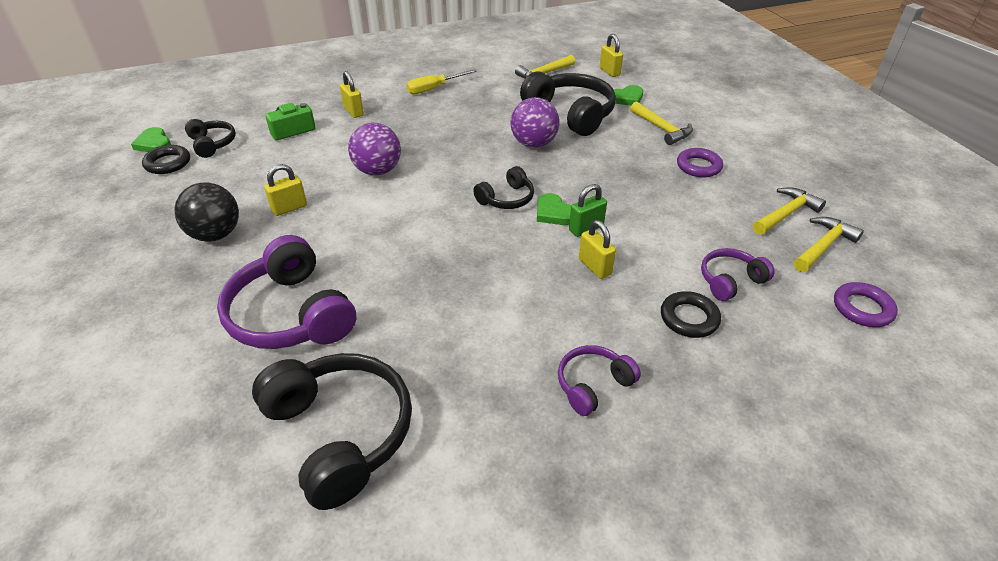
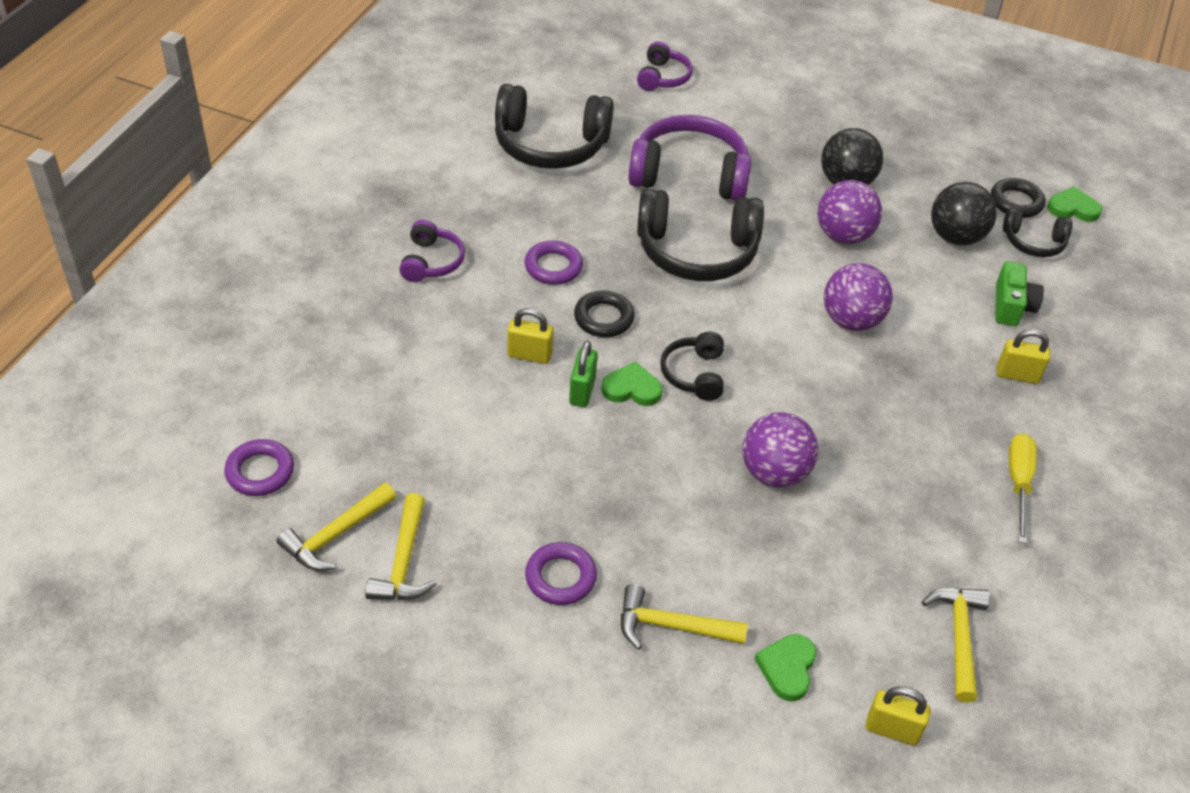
camera: 130 degrees right, 5 degrees up
(238, 169) = (955, 237): none -> black ball
(289, 208) = (843, 236): yellow padlock -> purple ball
(500, 313) = (553, 267): none -> purple ring
(570, 114) = (808, 566): black headphones -> black headphones (696, 252)
(689, 318) = (407, 358): black ring -> black ring (603, 318)
(730, 281) = (400, 422): purple headphones -> purple headphones (663, 77)
(823, 246) = (336, 535): yellow hammer -> yellow hammer turned 45 degrees clockwise

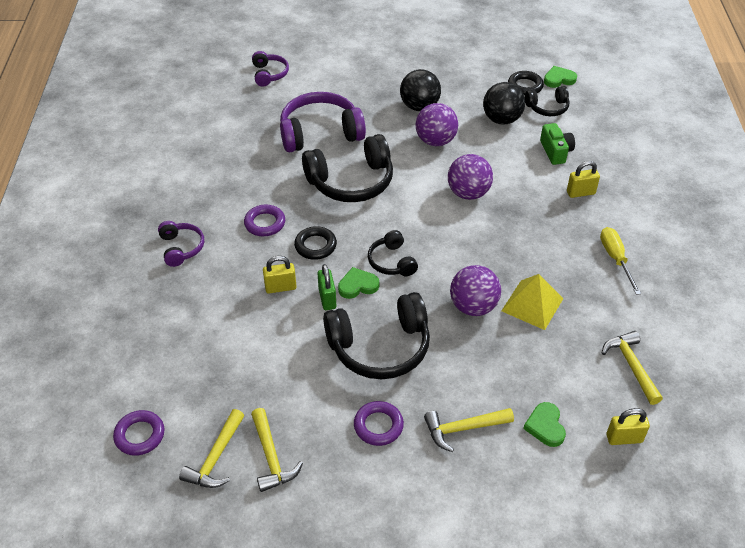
camera: 20 degrees left, 0 degrees up
(550, 145) = (219, 142): black headphones -> black headphones (380, 347)
(860, 501) = (532, 304): none -> yellow pyramid

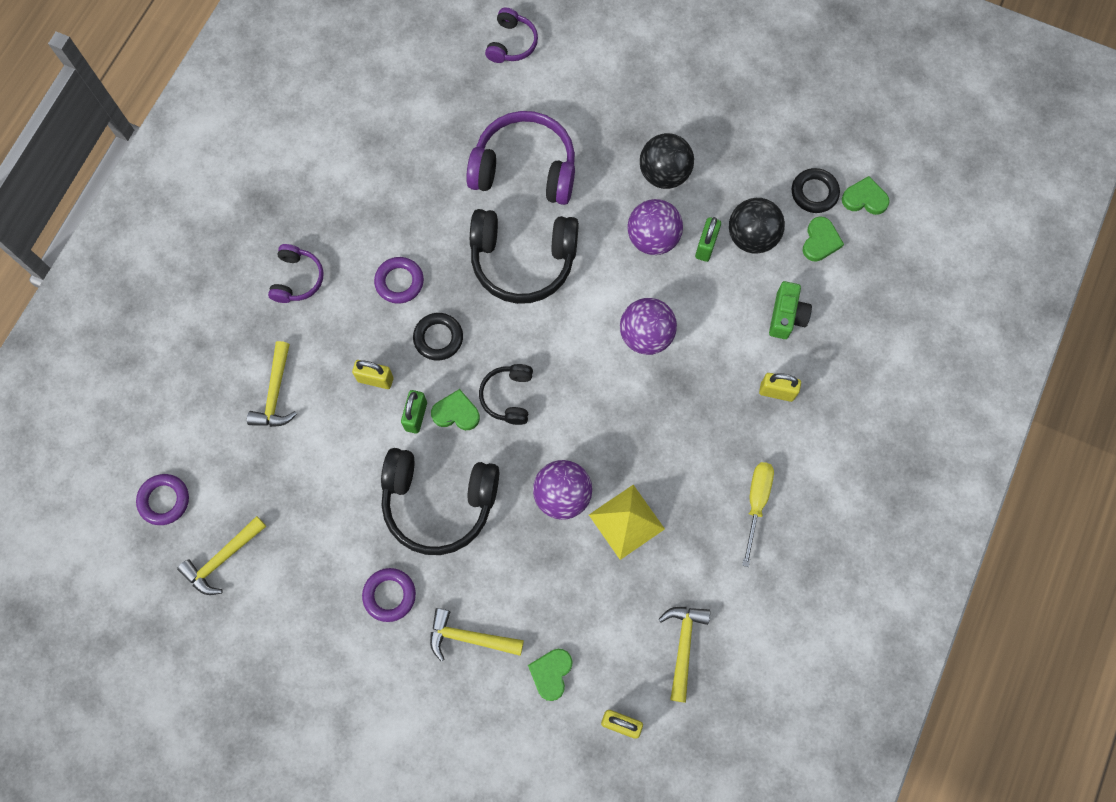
camera: 25 degrees right, 25 degrees up
(271, 457) = (273, 582): yellow hammer -> yellow hammer (275, 393)
(474, 133) = (706, 246): none -> green padlock
(547, 108) = (820, 241): black headphones -> green heart

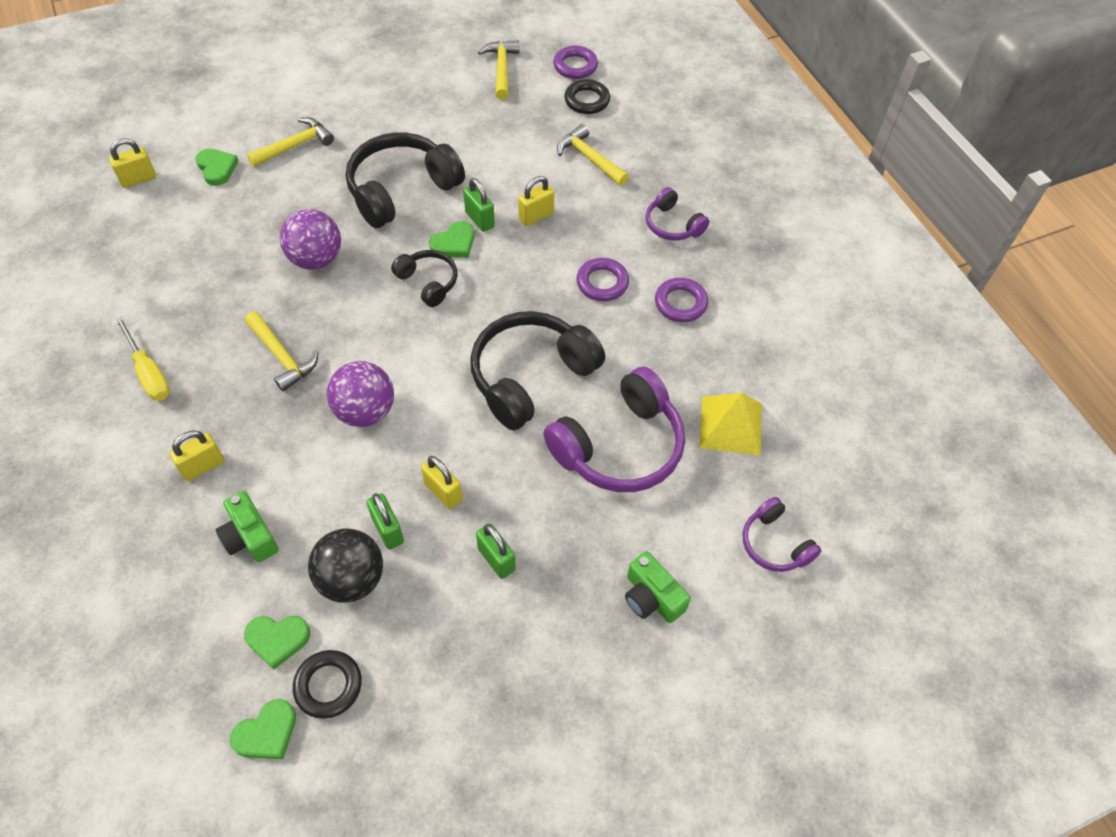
camera: 130 degrees right, 15 degrees down
(389, 595) = (374, 127): purple ring -> purple ring (680, 303)
(438, 338) = (526, 274): black ring -> black ring (587, 100)
(606, 80) = (651, 597): none -> green camera
(626, 521) = (248, 281): yellow pyramid -> yellow pyramid (730, 425)
(652, 238) = (443, 492): purple ball -> yellow padlock
(664, 174) = (496, 559): black ball -> green padlock
(683, 646) = (130, 247): yellow hammer -> yellow hammer (282, 356)
(820, 241) = (277, 639): green heart -> green heart turned 60 degrees counterclockwise

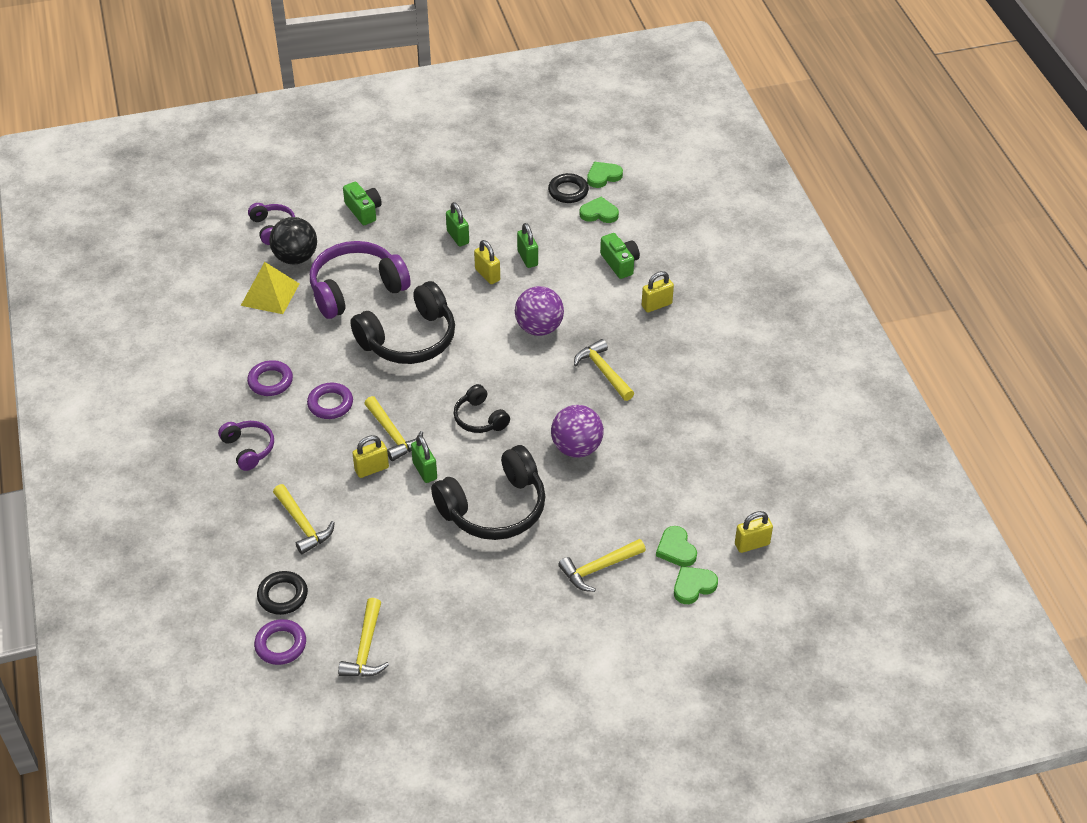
camera: 170 degrees left, 10 degrees down
(149, 372) = (707, 369): yellow screwdriver -> none
(351, 579) = (553, 236): black ball -> black ball (296, 258)
(454, 243) = (452, 450): green heart -> green heart (693, 586)
(523, 255) = (392, 434): none -> yellow hammer

